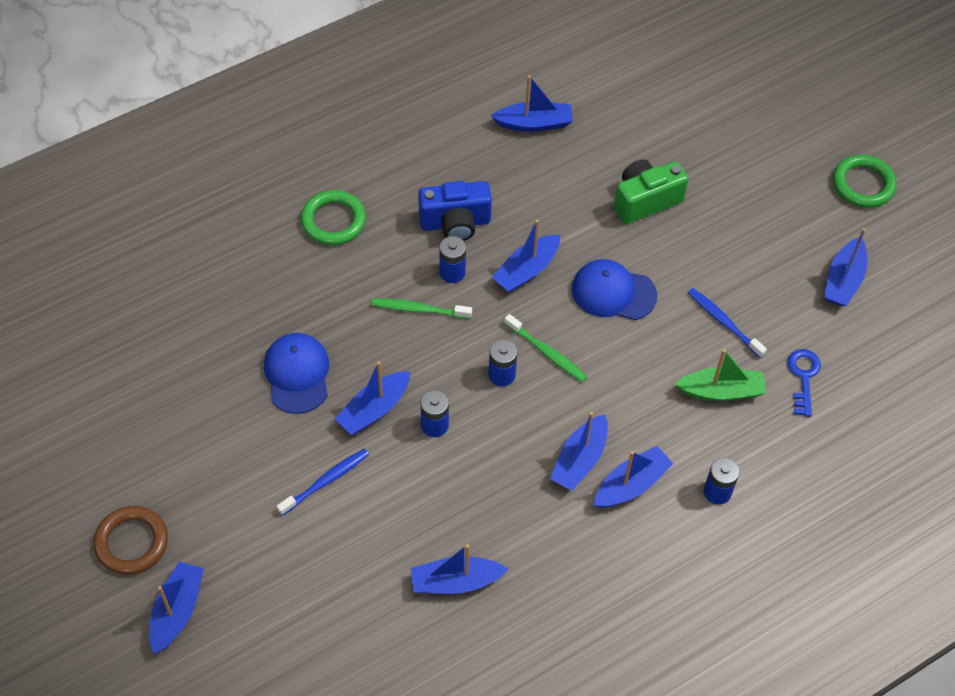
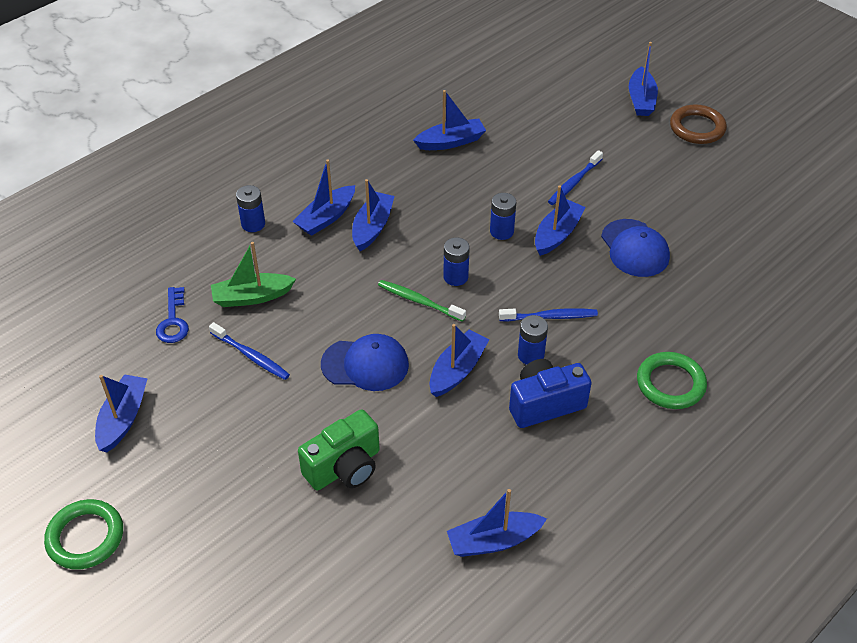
camera: 170 degrees right, 10 degrees down
(419, 309) = (550, 317): green toothbrush -> blue toothbrush

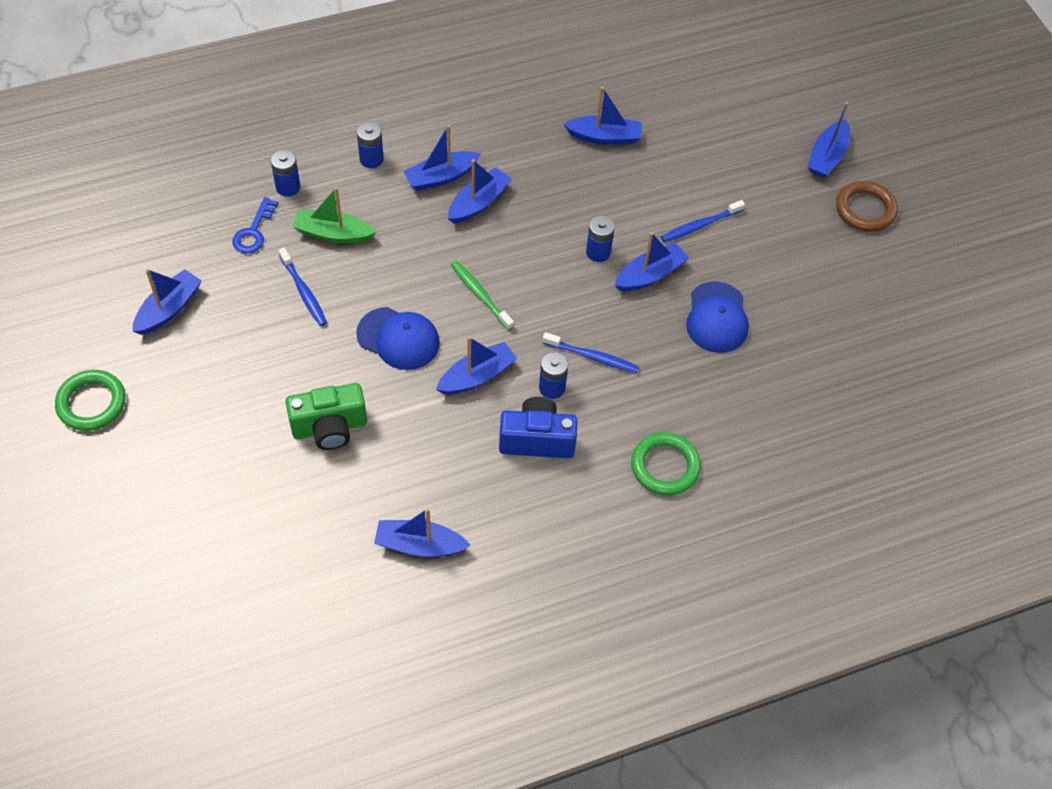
camera: 20 degrees right, 10 degrees up
(455, 277) = (527, 283): blue battery -> blue battery (288, 187)

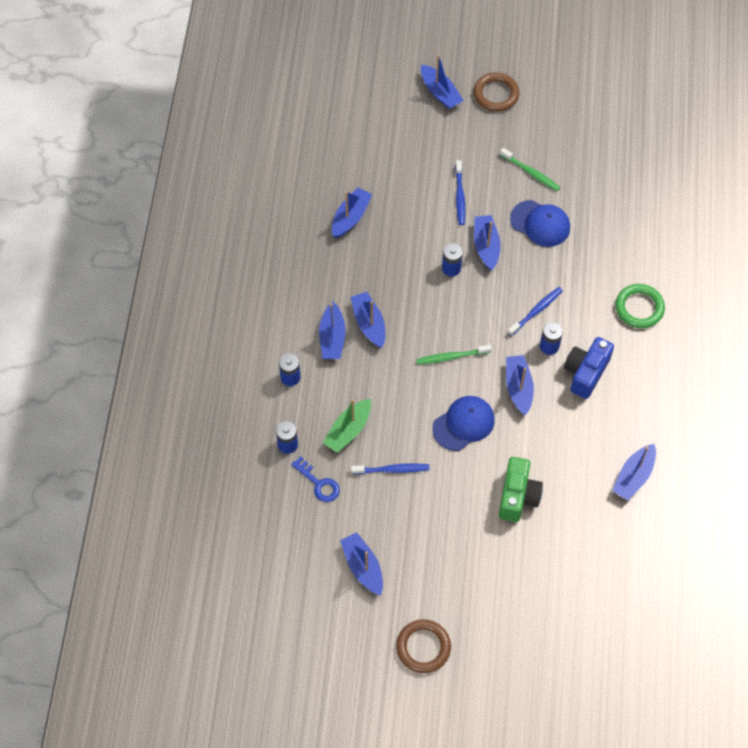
camera: 60 degrees left, 5 degrees up
(91, 403) = (423, 647): green ring -> brown ring
(781, 283) = (530, 172): none -> green toothbrush

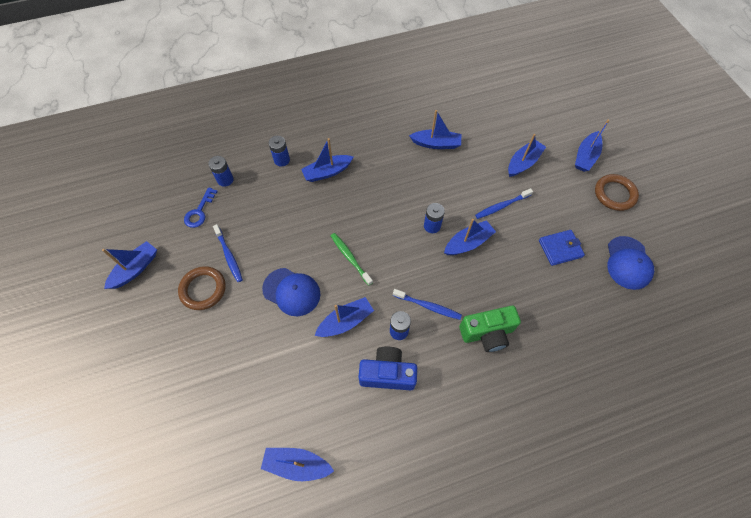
camera: 65 degrees right, 0 degrees up
(348, 430) = (252, 213): green boat -> none
(369, 323) = (351, 190): blue boat -> blue boat (523, 162)
(423, 647) = (72, 342): brown ring -> brown ring (203, 289)
(517, 496) = (238, 363): green camera -> green camera (487, 333)
(530, 172) = (560, 248): green toothbrush -> blue wallet
(540, 223) = (516, 275): blue cap -> blue cap (628, 263)
(639, 308) = (481, 397): green ring -> none

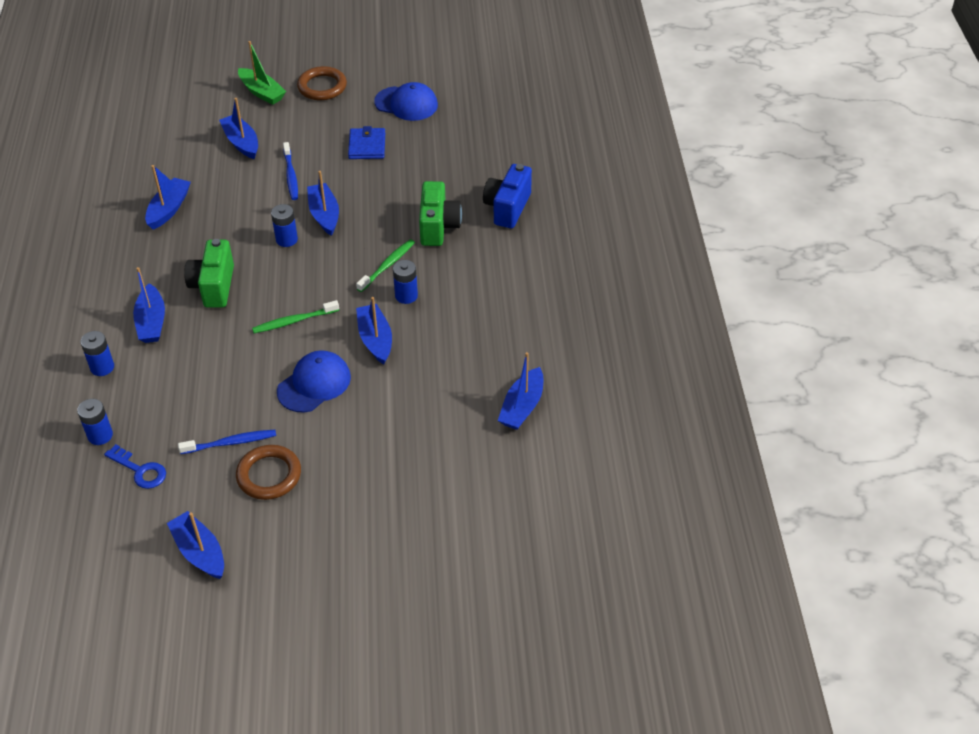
camera: 75 degrees left, 15 degrees down
(370, 196) = (214, 286): none -> green camera
(387, 374) = (451, 315): blue camera -> blue camera (507, 208)
(428, 306) = (387, 266): blue toothbrush -> green toothbrush
(585, 156) = (262, 92): blue boat -> green boat

